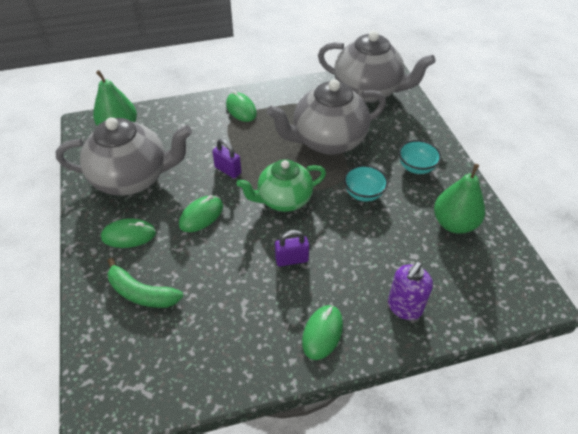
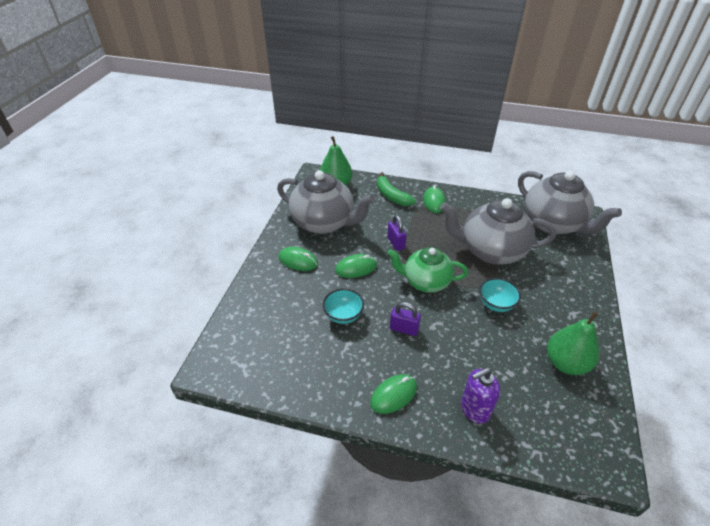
camera: 30 degrees right, 5 degrees down
(142, 293) = (282, 304): green banana -> green banana (392, 196)
(416, 167) = (559, 302): turquoise bowl -> turquoise bowl (343, 315)

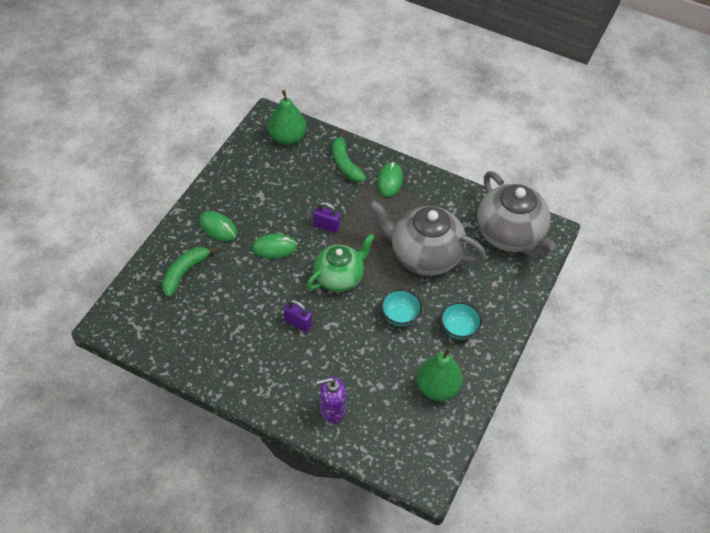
camera: 10 degrees right, 10 degrees up
(277, 304) = (184, 273): none -> green banana
(324, 223) = (258, 186): grey teapot -> none
(343, 315) = (245, 297): turquoise bowl -> turquoise bowl (458, 329)
(393, 395) = (265, 383): green mouse -> none
(396, 243) = (326, 226): purple padlock -> purple padlock turned 60 degrees counterclockwise
(425, 282) = (339, 277): green teapot -> green teapot turned 120 degrees clockwise

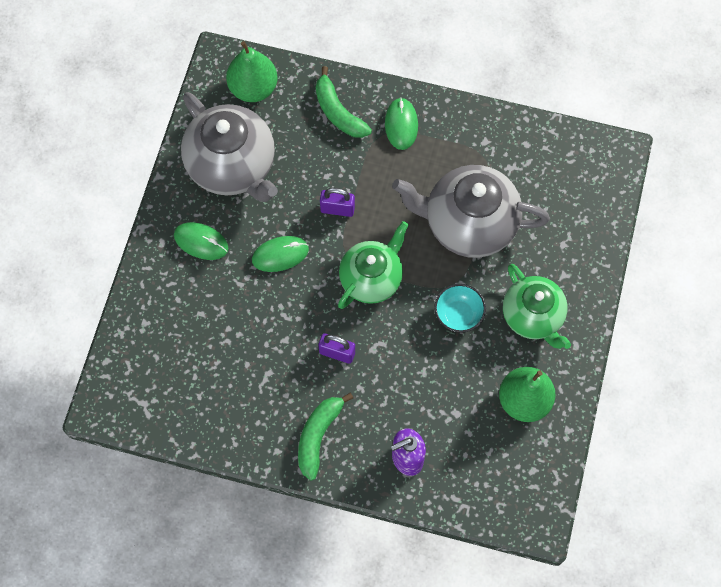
camera: 10 degrees left, 15 degrees up
(184, 273) = (177, 315): green banana -> green banana (318, 436)
(458, 329) = (533, 317): turquoise bowl -> green teapot
(510, 235) = (569, 171): grey teapot -> grey teapot (232, 166)

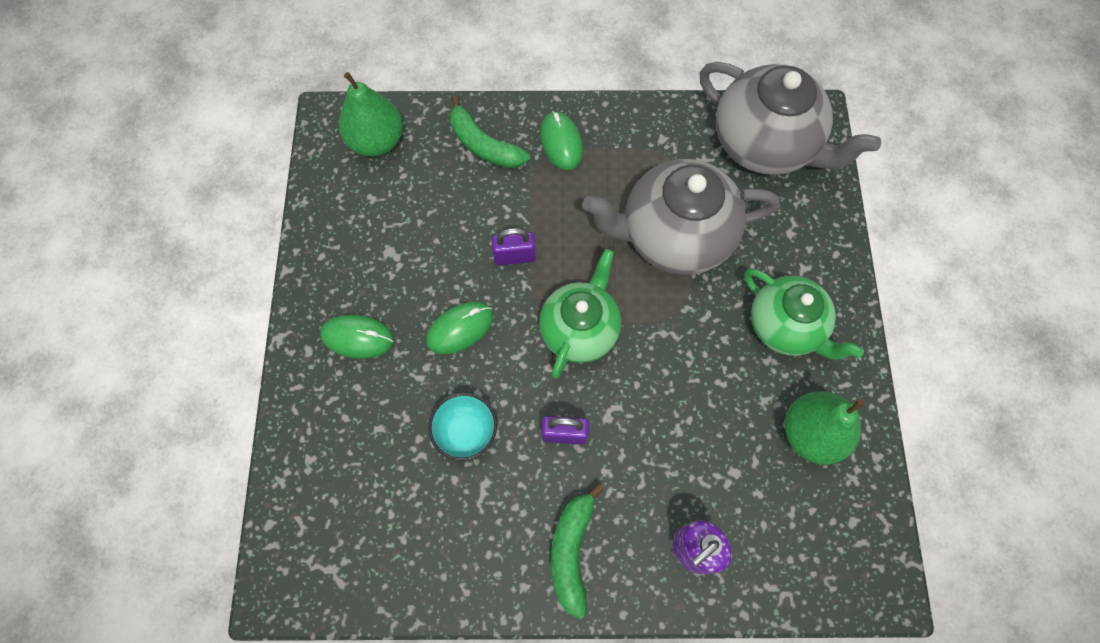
camera: 15 degrees left, 0 degrees up
(232, 166) = (374, 236): grey teapot -> grey teapot (765, 144)
(458, 315) = (697, 348): turquoise bowl -> turquoise bowl (466, 432)

